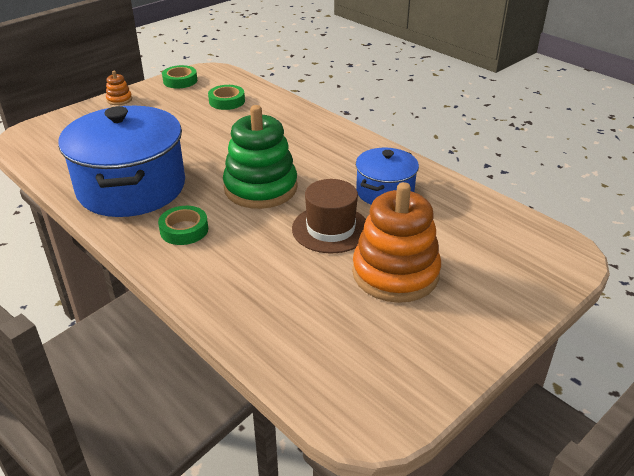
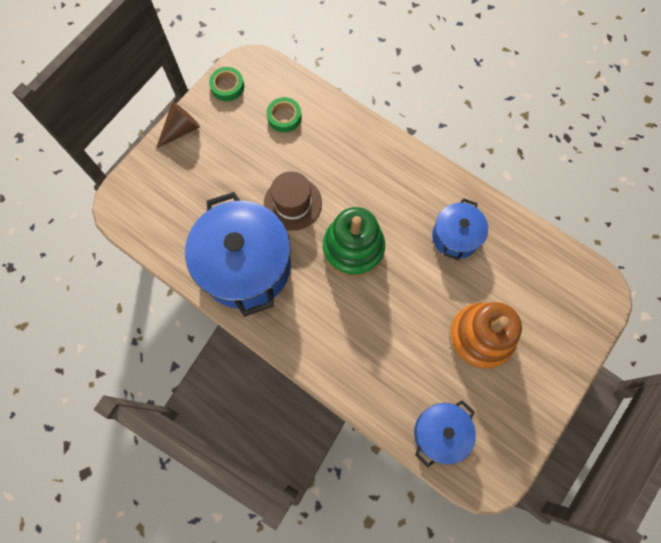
camera: 10 degrees left, 35 degrees up
(119, 99) = (181, 130): orange stacking toy -> brown cone
(184, 230) = (308, 313): green tape -> none
(312, 358) = (440, 433): none -> blue pot
(330, 229) = (422, 292): brown hat -> brown hat (292, 203)

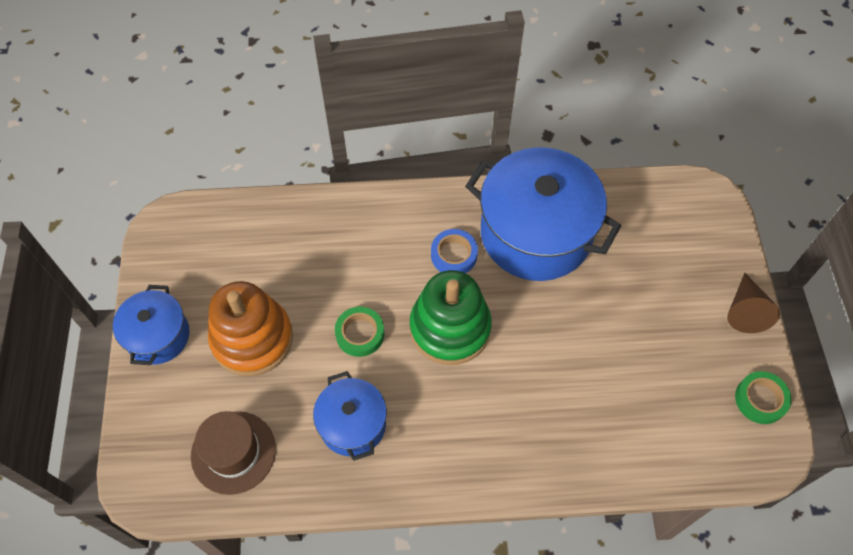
camera: 140 degrees right, 10 degrees down
(284, 117) = (661, 414): green tape -> green tape (360, 334)
(292, 203) = (553, 325): brown hat -> brown hat (233, 452)
(309, 292) = (454, 255): none -> blue tape
(440, 433) = (234, 229): blue pot -> blue pot (158, 336)

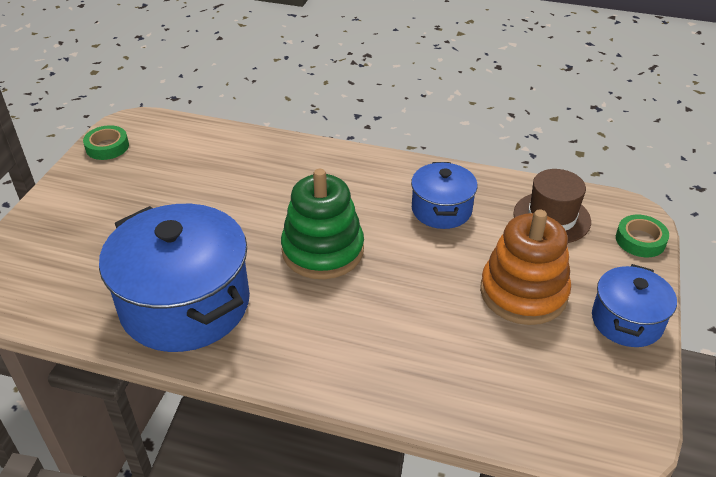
camera: 160 degrees left, 20 degrees down
(360, 334) = (412, 268): green tape -> green tape (640, 240)
(454, 255) = (284, 308): blue tape -> none
(745, 310) = (56, 196): brown cone -> none

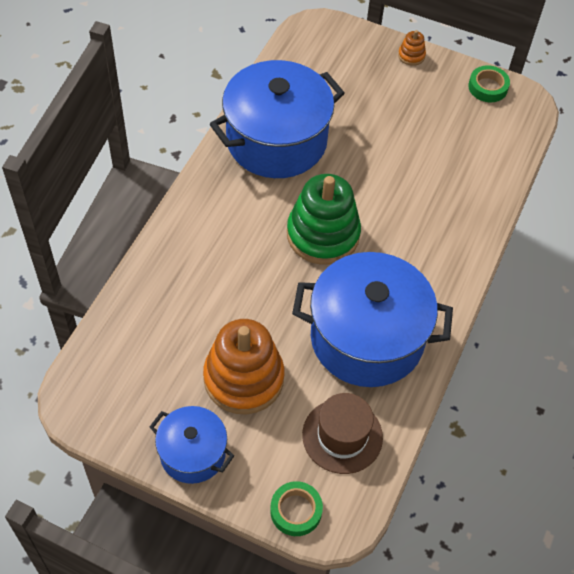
camera: 95 degrees right, 15 degrees up
(51, 201) = (411, 56): none -> orange stacking toy
(441, 210) = (367, 338): blue pot -> blue pot, size x1.87

